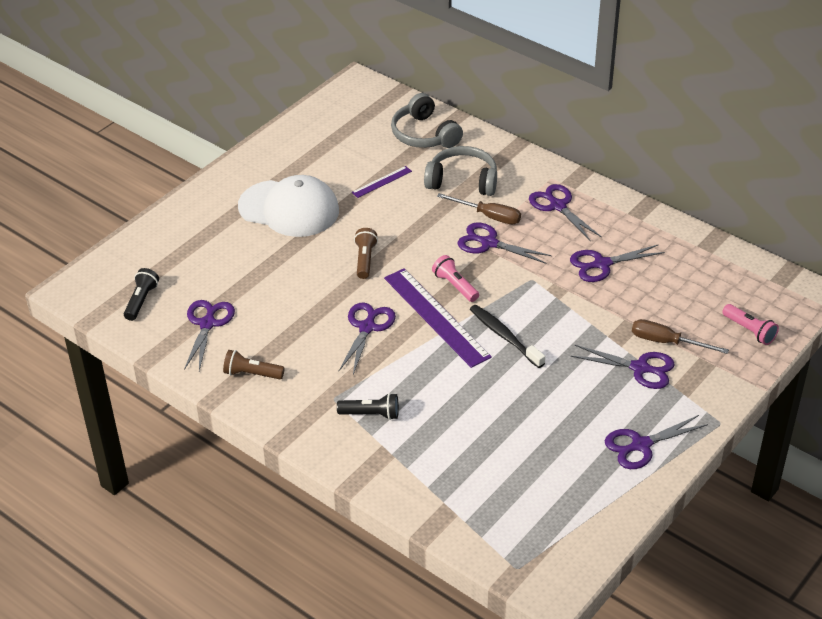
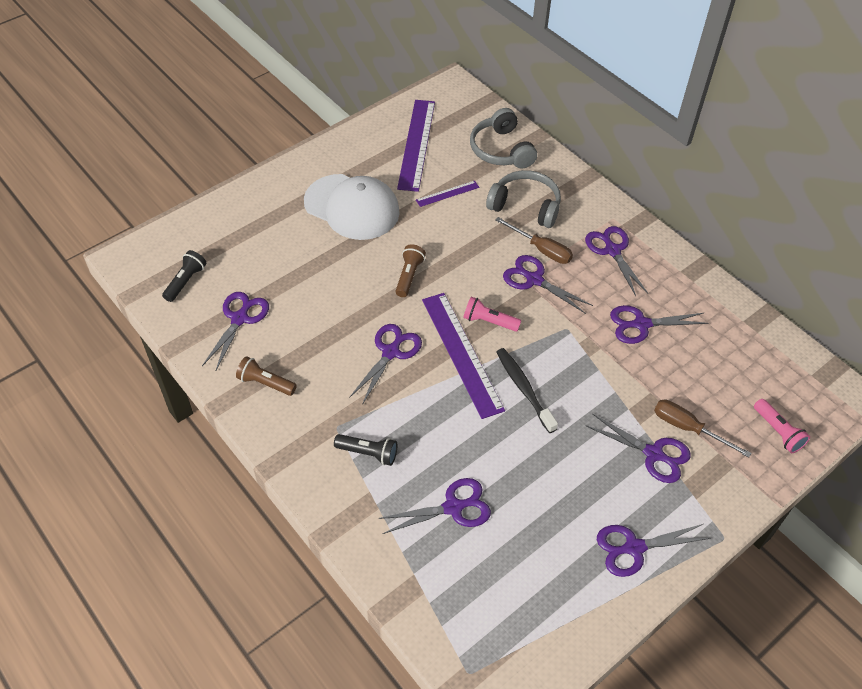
camera: 10 degrees right, 10 degrees up
(337, 142) = (416, 144): none -> purple ruler
(455, 286) = (489, 321): pink flashlight -> pink flashlight turned 45 degrees counterclockwise
(465, 443) = (453, 507): none -> purple scissors

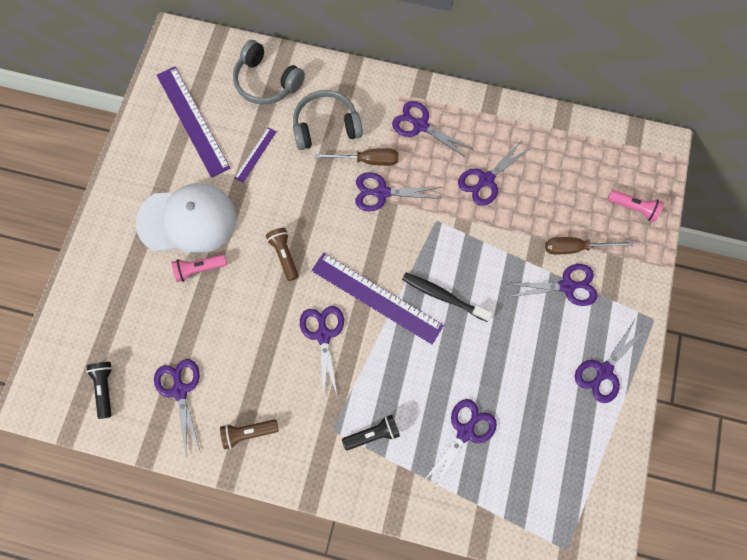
camera: 35 degrees left, 20 degrees up
(489, 321) = (376, 254): pink flashlight -> pink flashlight (199, 269)

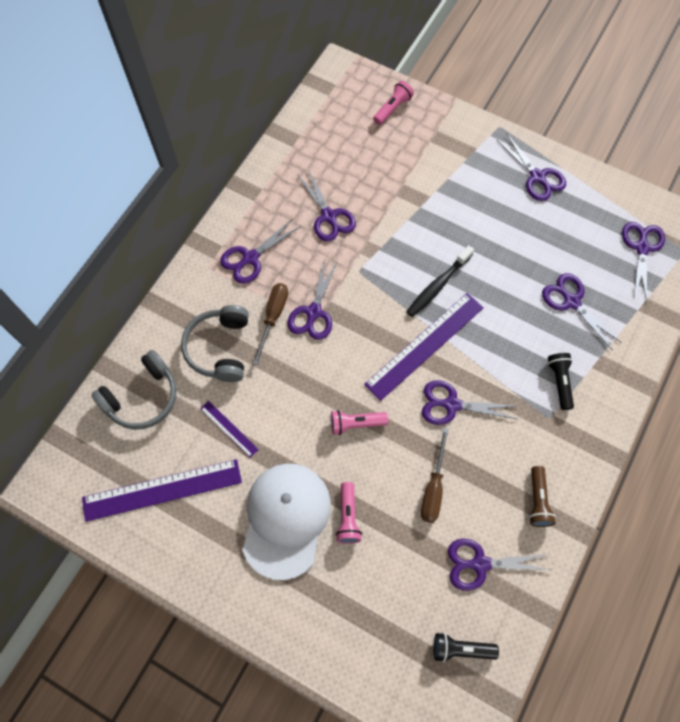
camera: 75 degrees left, 5 degrees down
(284, 255) = (356, 424): brown flashlight -> pink flashlight
(567, 286) = (453, 181): purple scissors -> purple scissors (642, 248)
(575, 248) = (418, 164): brown screwdriver -> brown screwdriver (433, 487)

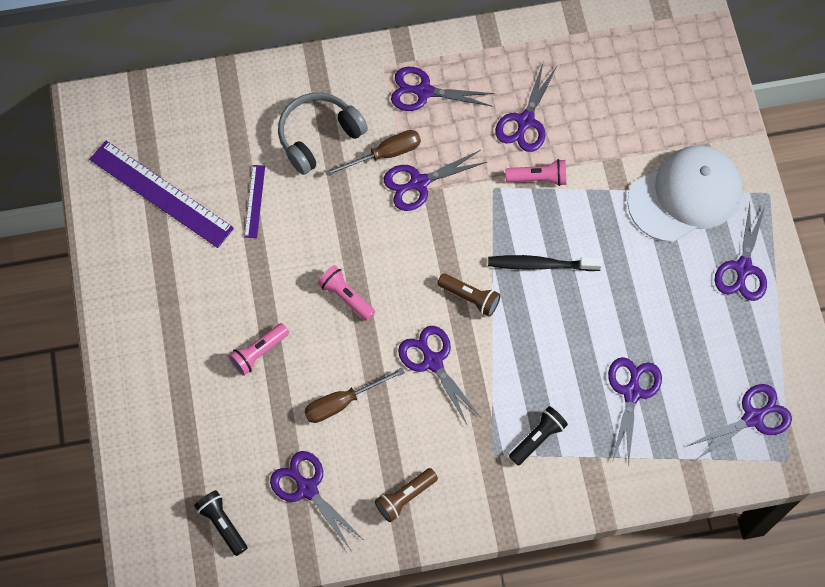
camera: 50 degrees right, 0 degrees up
(142, 397) = (224, 114): grey headphones -> none
(286, 519) = (216, 306): white cap -> white cap (685, 195)
(392, 108) = (695, 85): pink flashlight -> pink flashlight (538, 178)
(425, 345) = (470, 298): purple ruler -> brown flashlight

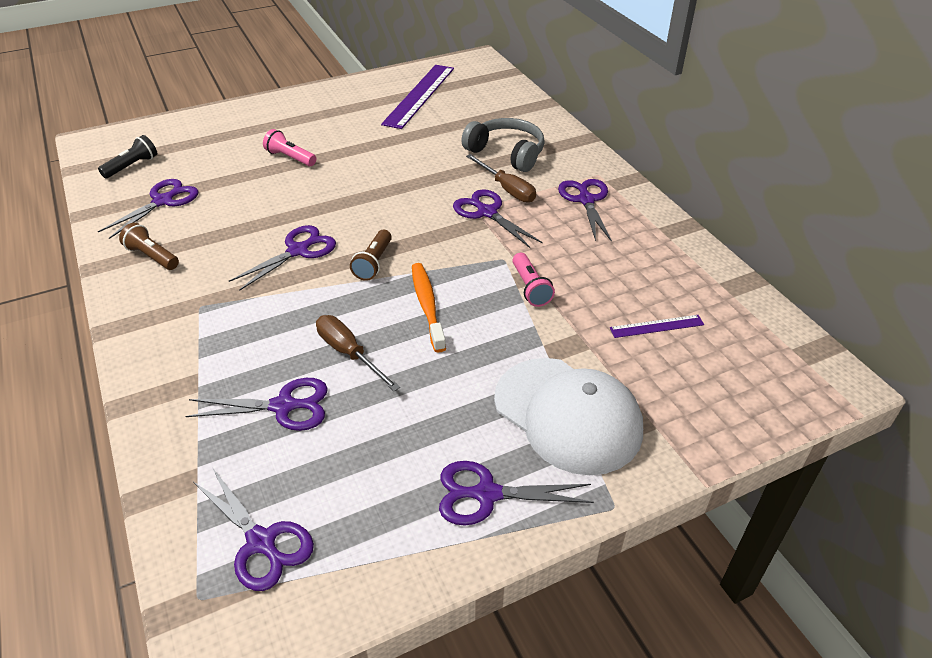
camera: 75 degrees right, 25 degrees down
(255, 201) = (430, 134): purple ruler -> purple ruler (656, 326)
(343, 402) = (249, 206): brown screwdriver -> brown screwdriver (349, 353)
(346, 296) = (354, 191): pink flashlight -> none
(525, 121) = (593, 268): purple scissors -> none
(537, 438) = (219, 336): black flashlight -> none
(540, 264) = (427, 305): black toothbrush -> orange toothbrush

